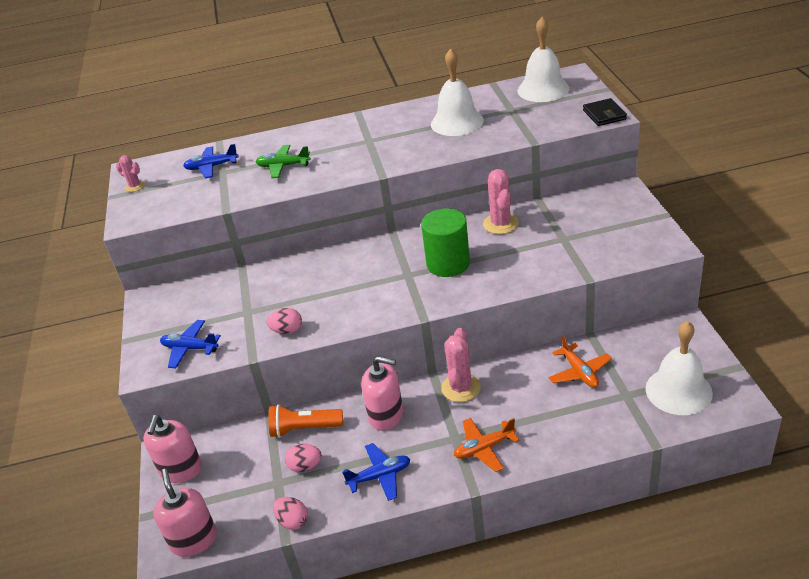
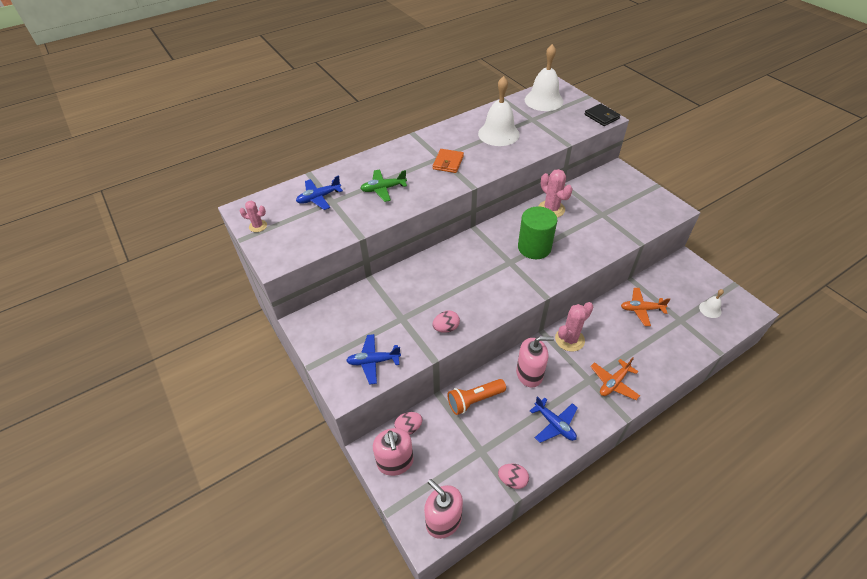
camera: 25 degrees left, 10 degrees up
(305, 466) = (494, 431): pink egg -> pink egg (408, 428)
(374, 147) = (448, 163): none -> orange wallet
(380, 476) = (554, 424): blue plane -> blue plane turned 90 degrees clockwise
(461, 388) = (569, 339): pink cactus -> pink cactus turned 60 degrees clockwise
(579, 372) = (641, 309): orange plane -> orange plane turned 135 degrees clockwise
(678, 391) = (710, 309): white bell -> white bell, size x0.48

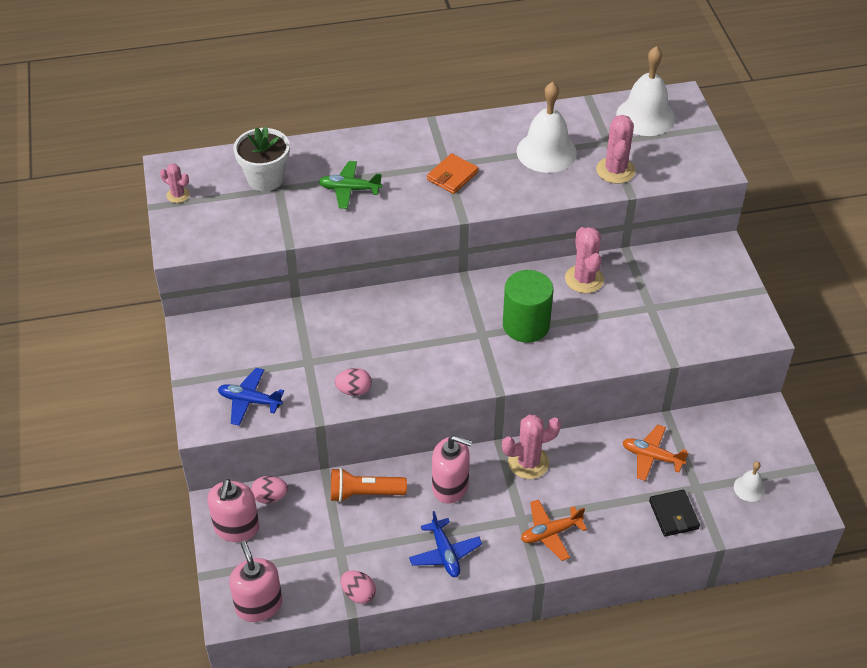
camera: 20 degrees right, 0 degrees up
(319, 198) = (265, 178): blue plane -> white flower pot
(548, 133) = (615, 170): none -> pink cactus
(601, 117) = (711, 166): black wallet -> black wallet (673, 515)

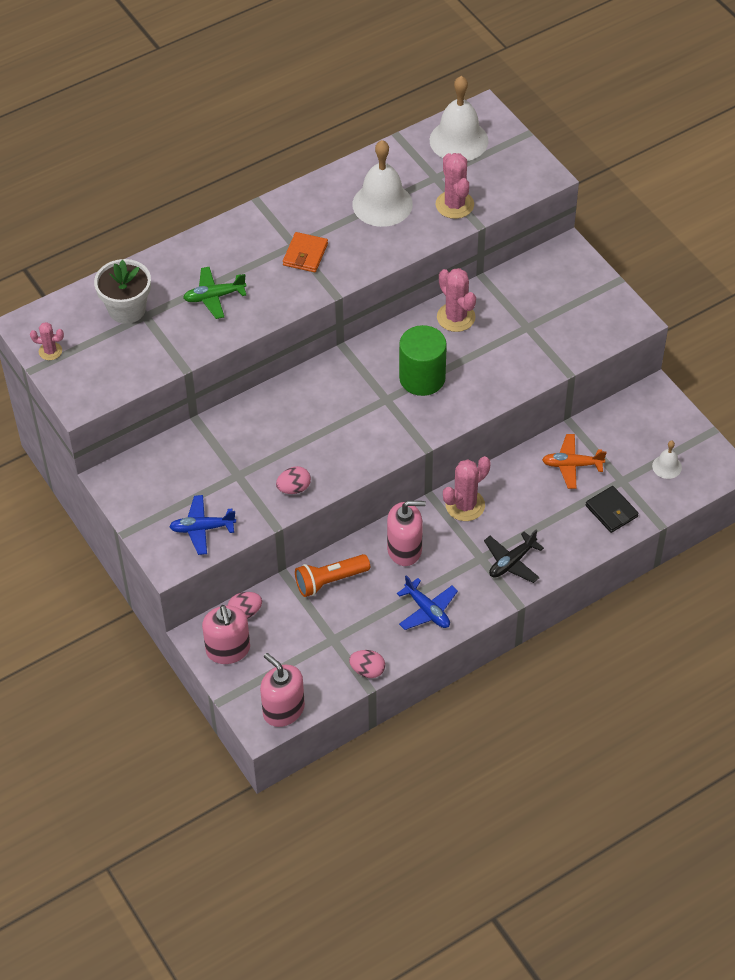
camera: 20 degrees left, 5 degrees up
(550, 533) = (512, 562): orange plane -> black plane

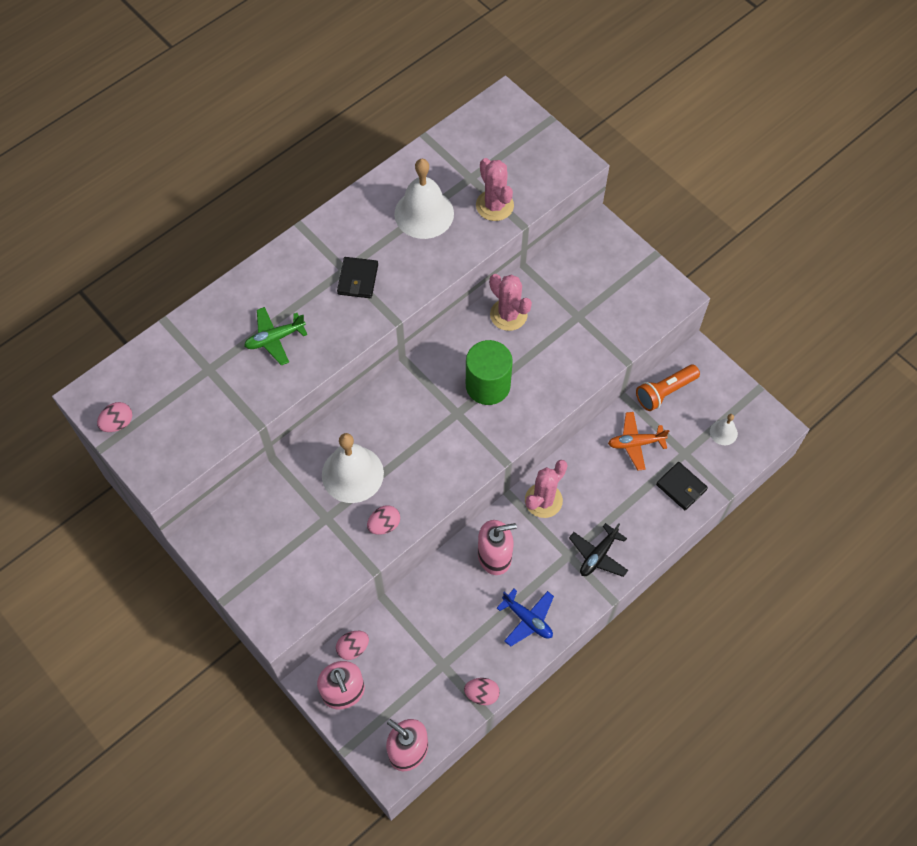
camera: 10 degrees left, 10 degrees up
(50, 351) = (118, 423): pink cactus -> pink egg
(127, 309) = (189, 364): white flower pot -> none
(202, 528) = (301, 583): blue plane -> none
(305, 254) = (358, 279): orange wallet -> black wallet
(330, 581) = (429, 601): orange flashlight -> orange flashlight (664, 392)
(458, 140) = (486, 134): white bell -> white bell (352, 474)

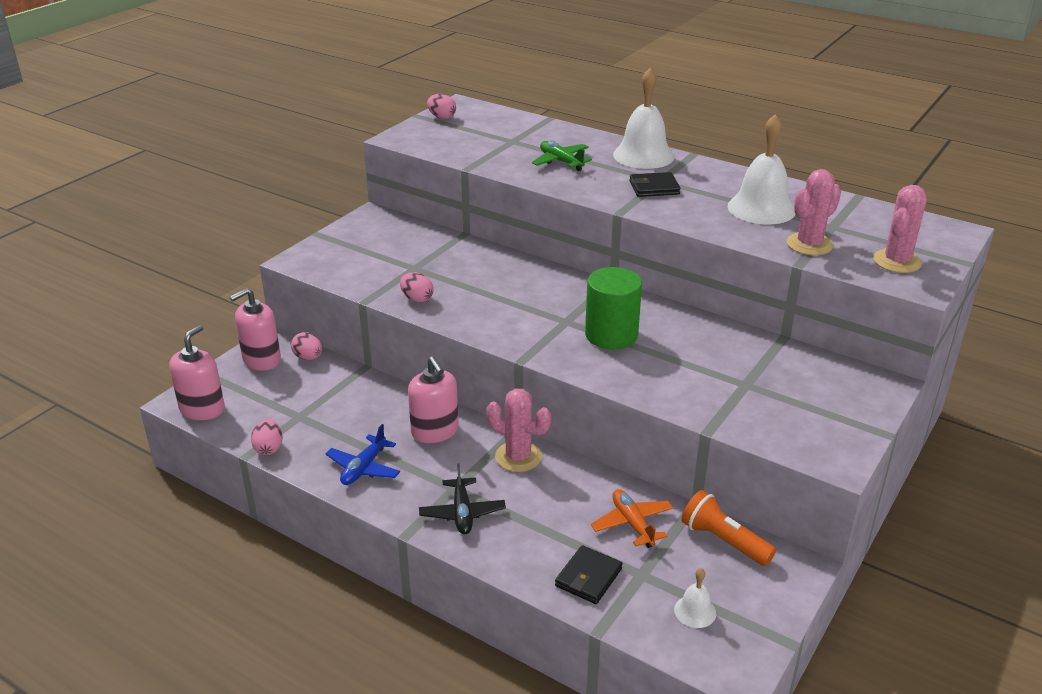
camera: 75 degrees right, 30 degrees down
(352, 474) = (467, 273): white bell -> white bell (643, 155)
(508, 315) = (711, 335): pink cactus -> pink cactus (897, 261)
(598, 555) = (462, 513): black plane -> black plane turned 120 degrees counterclockwise

